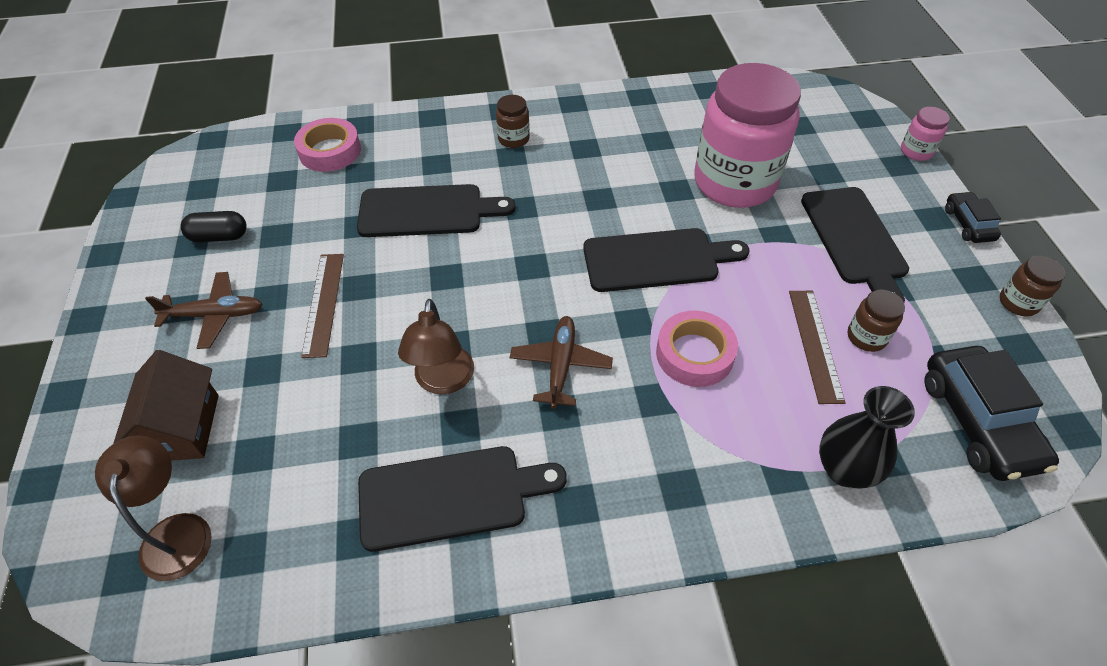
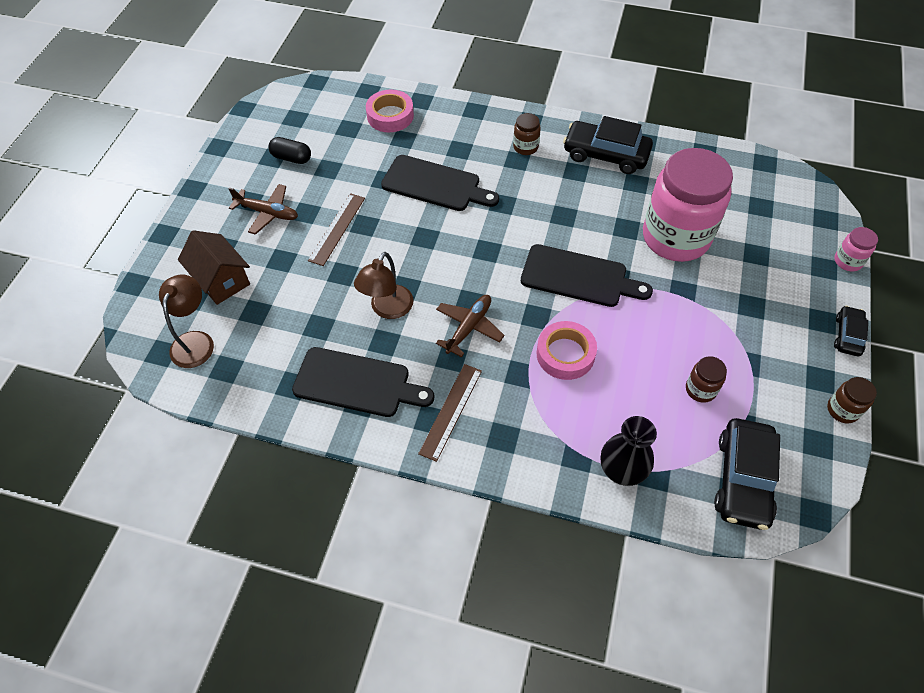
camera: 25 degrees right, 5 degrees up
(182, 428) = (221, 280): brown house -> brown house turned 60 degrees counterclockwise
(608, 121) = (605, 155): none -> black car
(815, 344) = (657, 380): brown ruler -> brown ruler (450, 411)
(854, 240) = (742, 315): black cutting board -> none

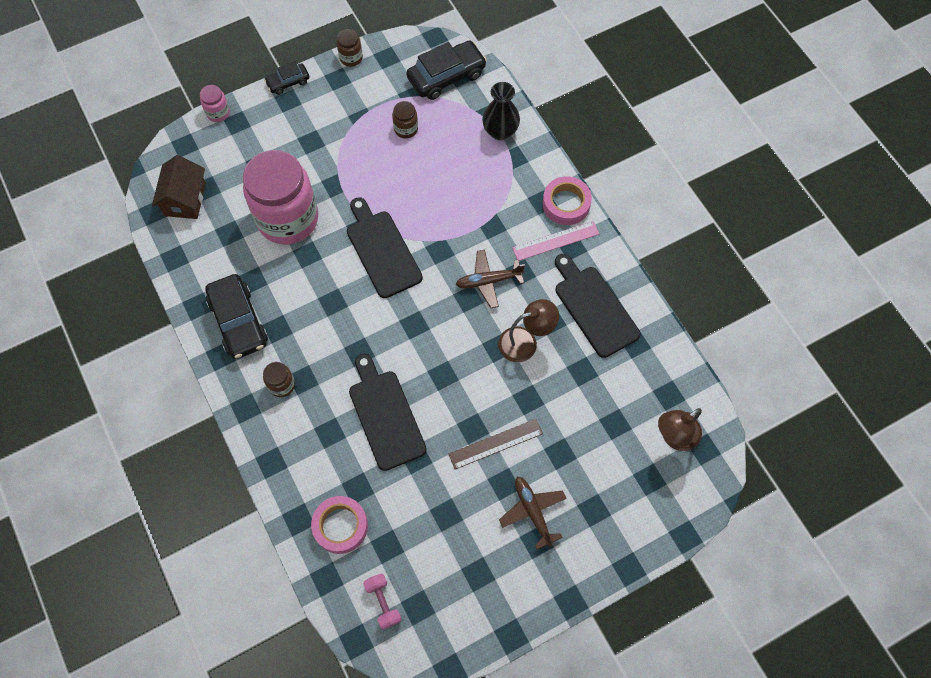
camera: 135 degrees left, 10 degrees up
(221, 280) = (617, 476): brown house -> brown house (185, 199)
(291, 158) = (463, 557): black capsule -> none
(319, 105) = (383, 602): none -> pink dumbbell
(450, 411) = (556, 241): brown ruler -> pink ruler
(565, 354) = (452, 213): pink tape -> pink tape (566, 204)

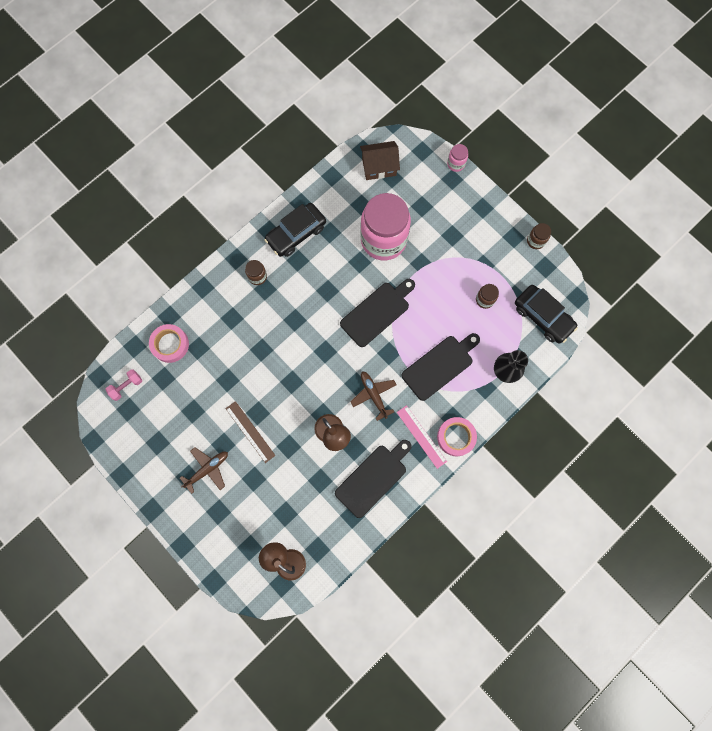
camera: 75 degrees right, 10 degrees up
(288, 82) = (498, 203): black car -> none
(385, 415) = (252, 351): black cutting board -> black cutting board (440, 366)

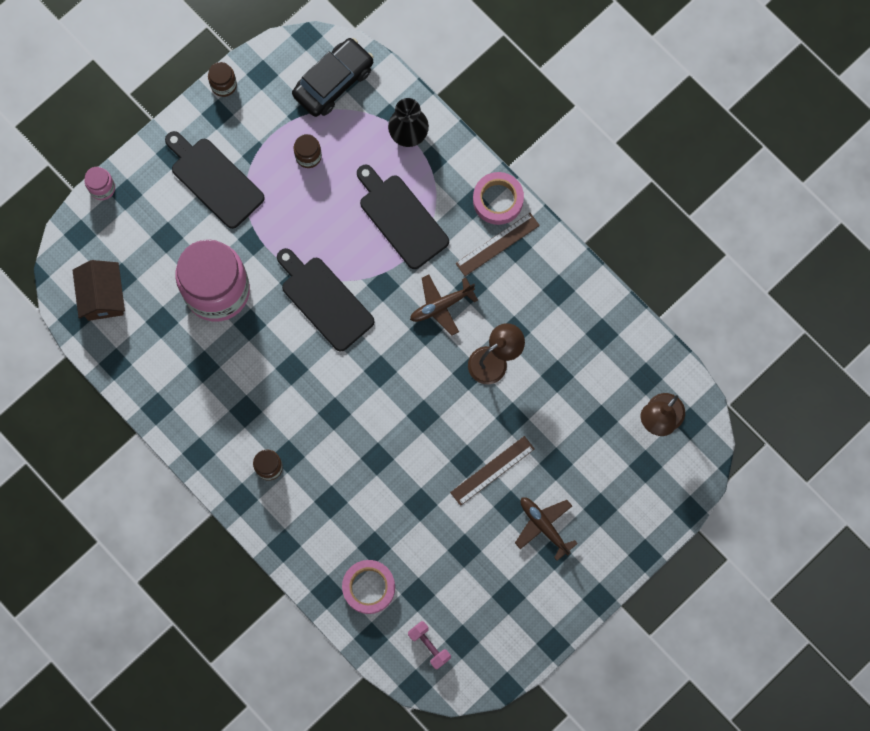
camera: 90 degrees left, 0 degrees up
(296, 233) = (204, 414): black car -> none
(373, 478) = (553, 307): black cutting board -> black cutting board (214, 180)
(421, 436) = (497, 244): pink ruler -> brown ruler

